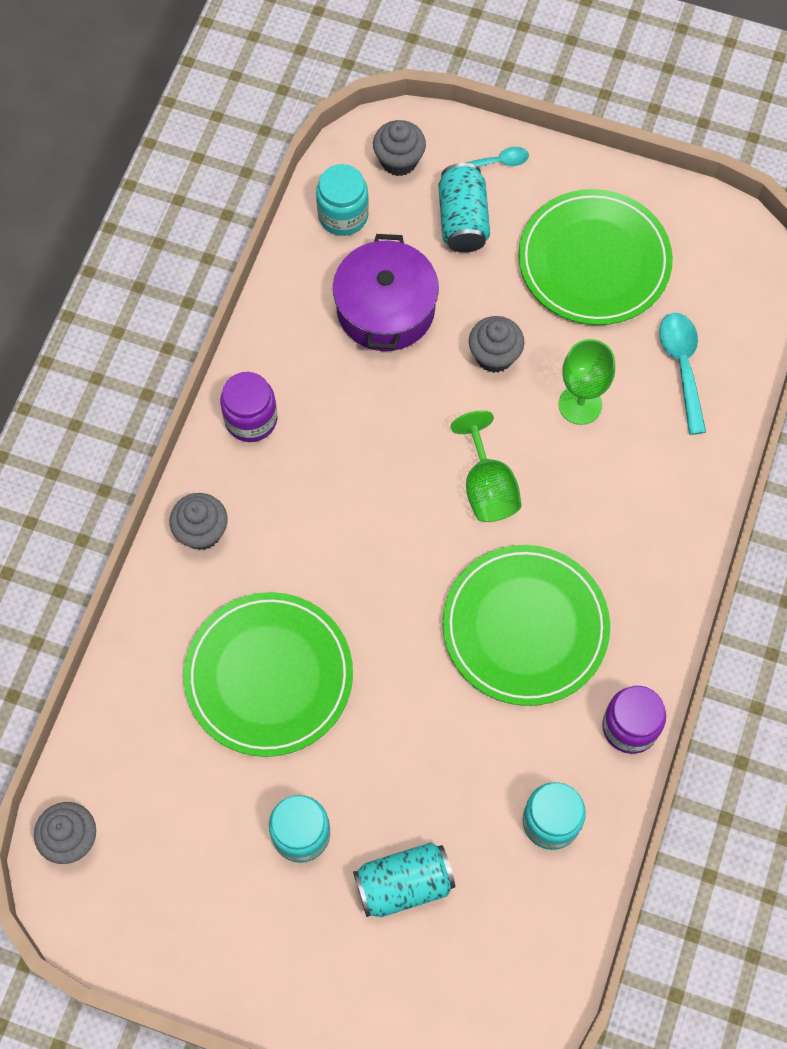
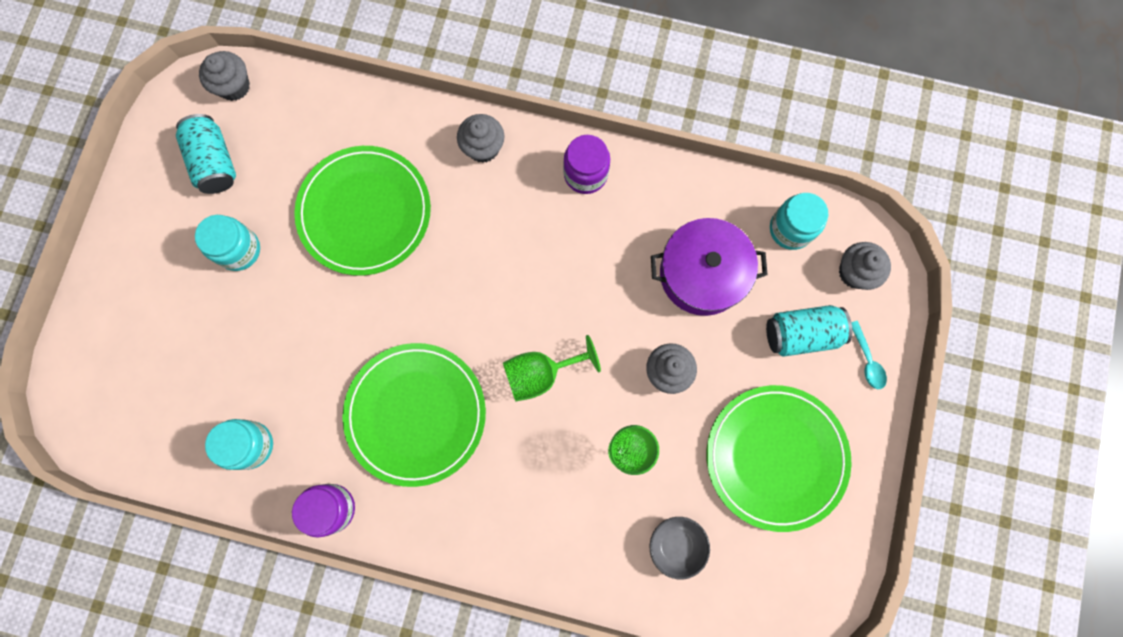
camera: 85 degrees right, 10 degrees up
(404, 884) = (200, 331): turquoise can -> turquoise can (215, 162)
(682, 367) = (676, 545): turquoise spoon -> grey bowl

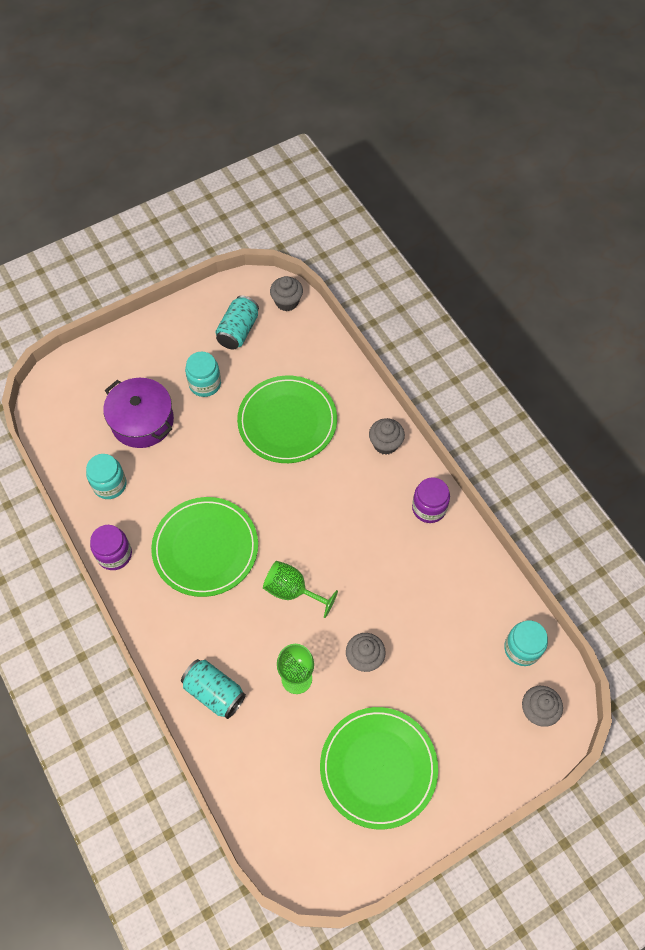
camera: 45 degrees right, 15 degrees down
(676, 545) = (270, 757): grey bowl -> none
(702, 274) = (441, 623): purple pot -> purple pot (142, 421)
(801, 334) = (466, 714): turquoise can -> turquoise can (214, 692)
(867, 360) = (492, 768): turquoise spoon -> none

